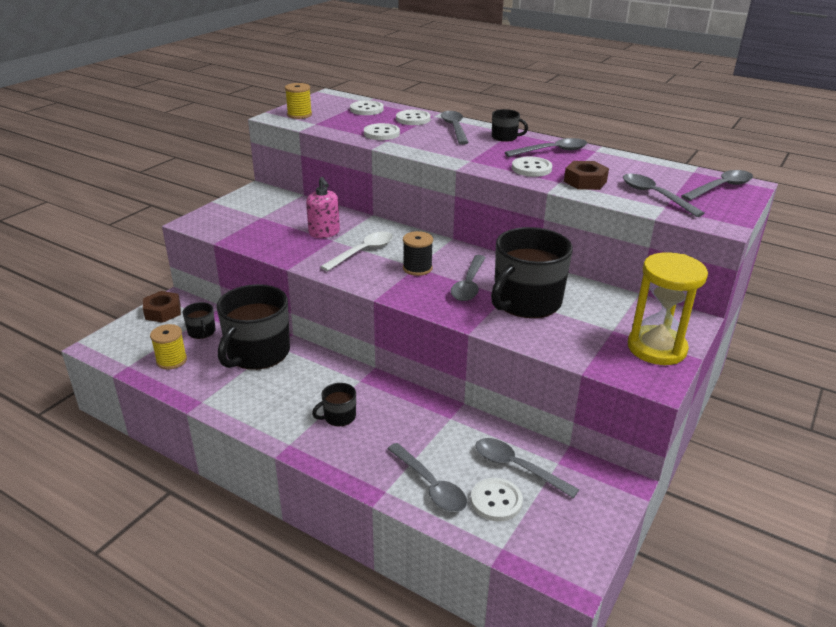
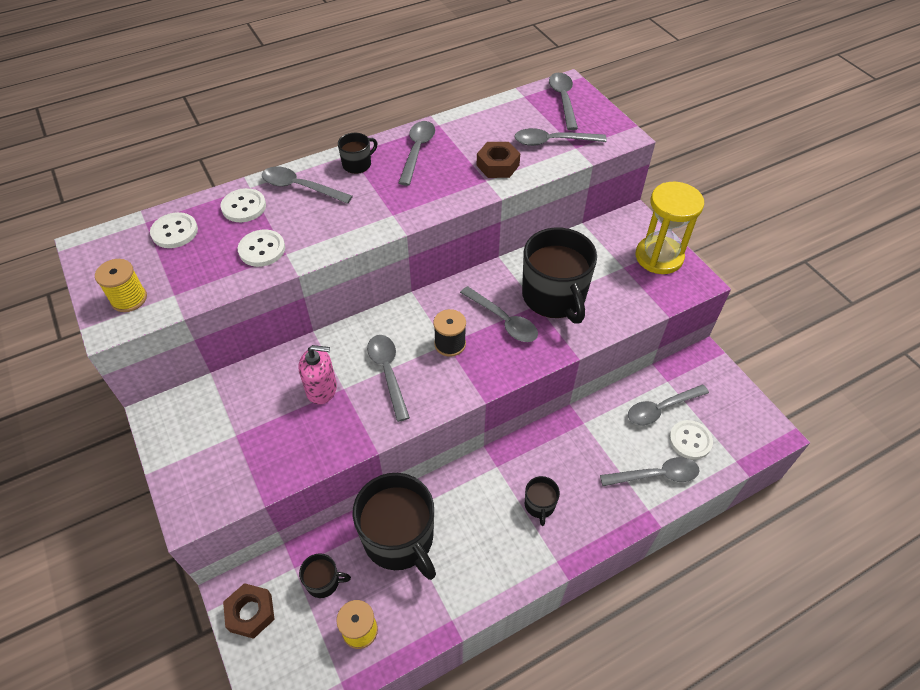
camera: 60 degrees left, 20 degrees up
(363, 252) = (388, 373): white spoon -> grey spoon
(531, 168) = (445, 183): white button -> none

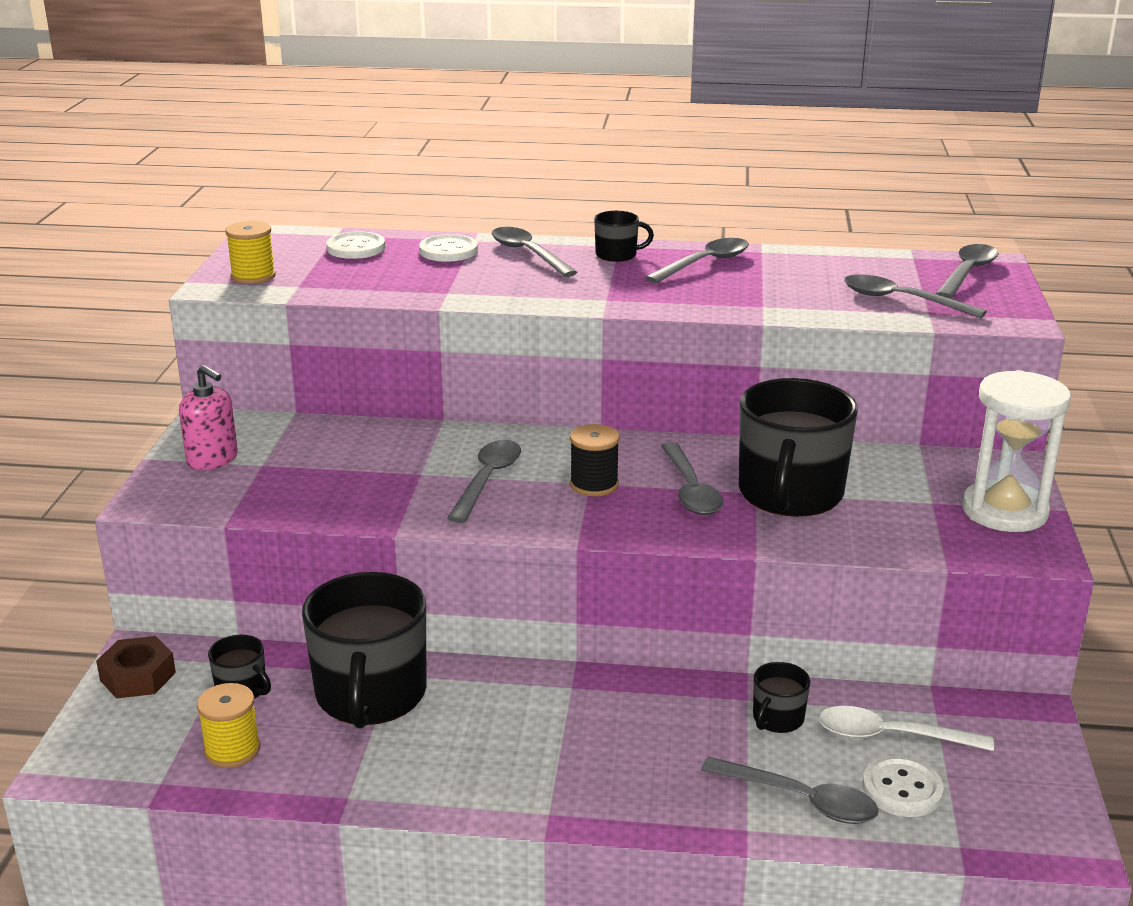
camera: 35 degrees right, 25 degrees down
(262, 249) = (426, 283): white button -> none
(322, 389) = (395, 465): pink soap dispenser -> pink soap dispenser (212, 459)
(497, 165) = (795, 299): brown nut -> none
(539, 505) = (588, 749): black mug -> black mug (777, 718)
(659, 257) = (1004, 511): yellow hourglass -> white hourglass
(661, 409) = (891, 736): grey spoon -> white spoon

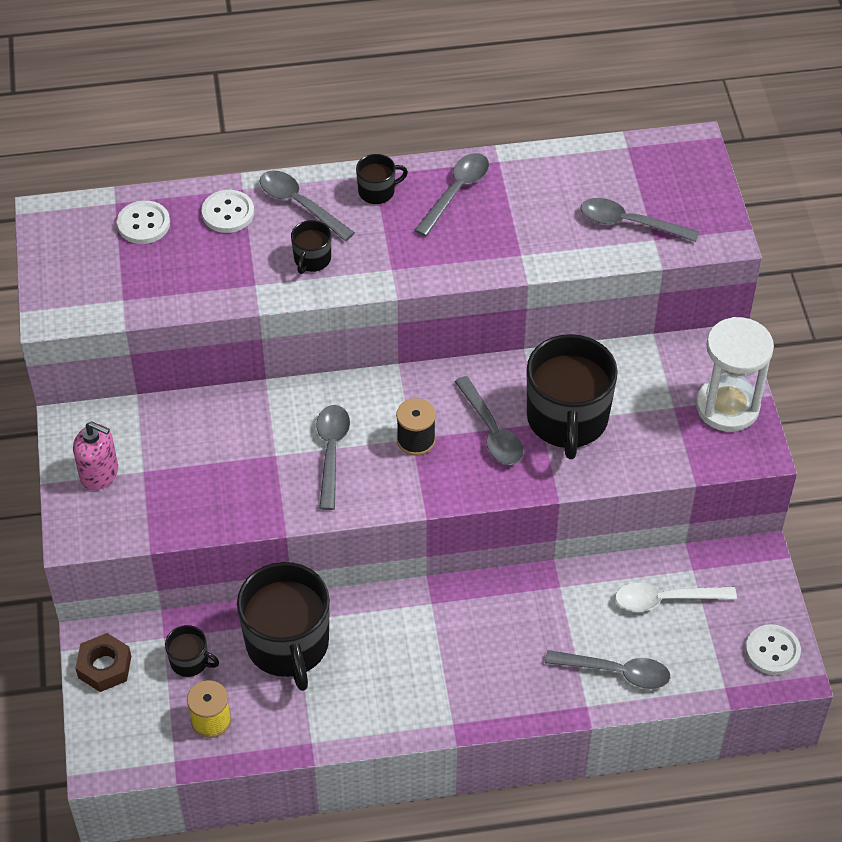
camera: 15 degrees left, 25 degrees up
(253, 276) = (76, 291): yellow spool -> none
(777, 718) = (585, 601): black mug -> black mug (312, 259)
(902, 789) = (681, 647): white button -> white button (772, 651)
(967, 273) = (675, 166): grey spoon -> none

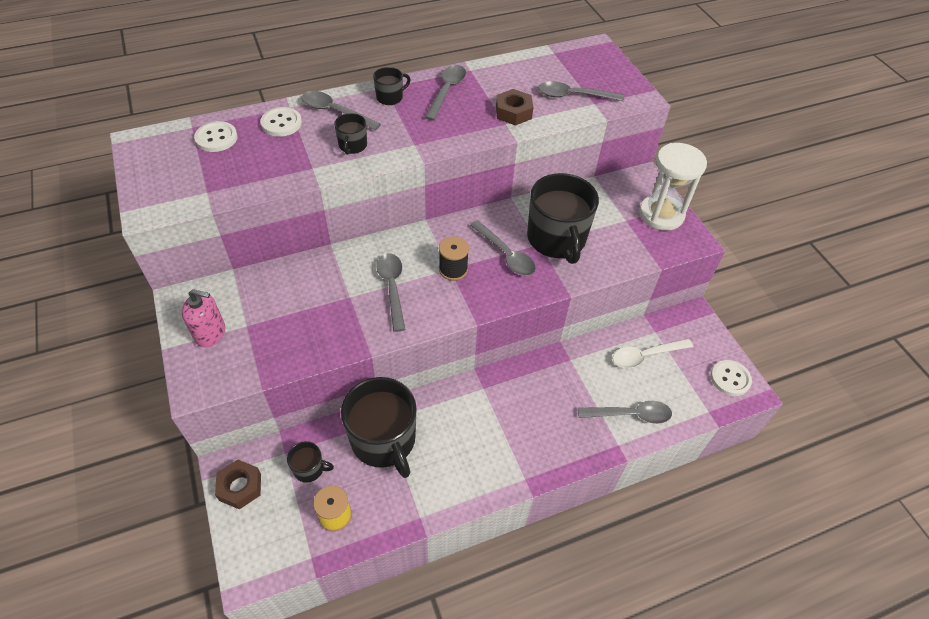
camera: 15 degrees left, 0 degrees up
(537, 238) = (513, 112): none -> brown nut

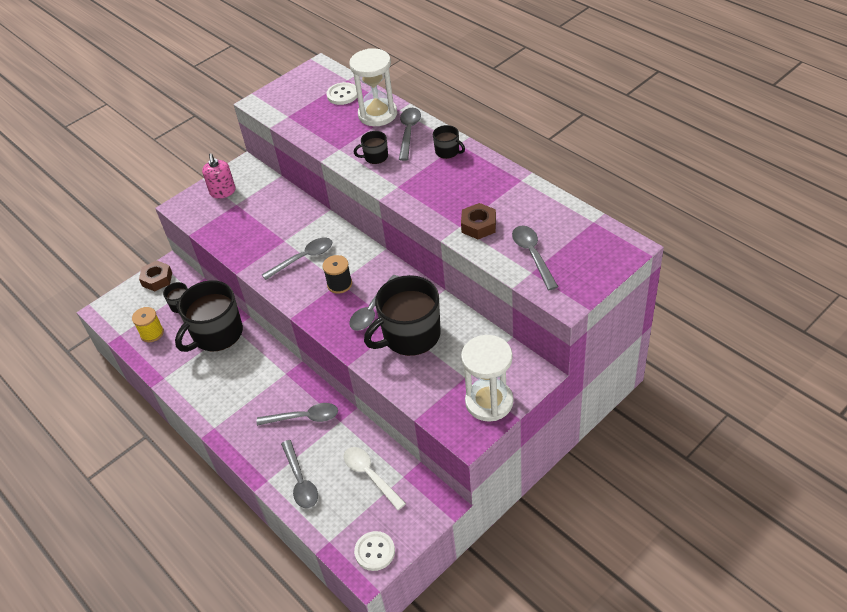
camera: 75 degrees right, 5 degrees down
(281, 123) = (377, 114): white button -> white hourglass
(446, 91) = (479, 178): grey spoon -> grey spoon (304, 417)

